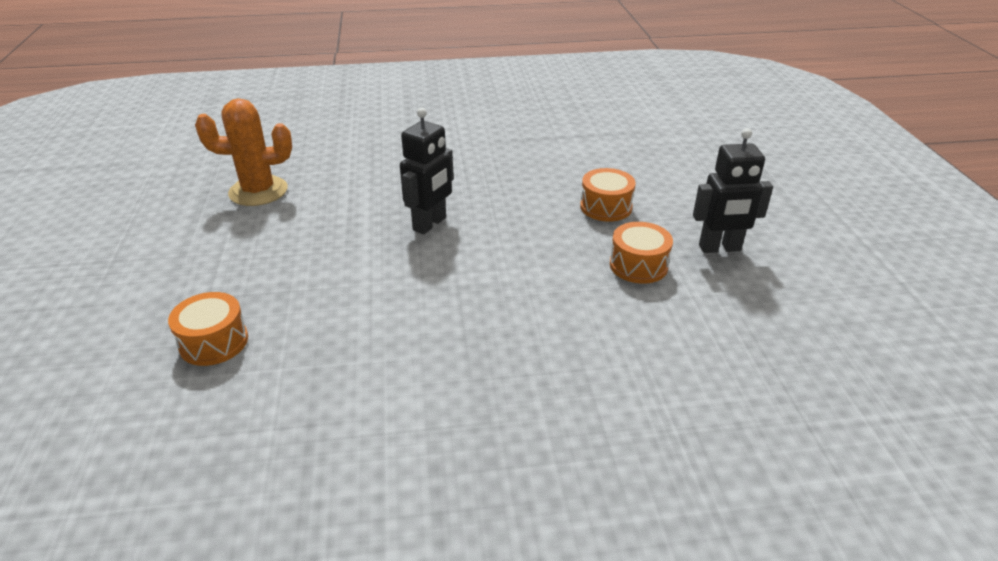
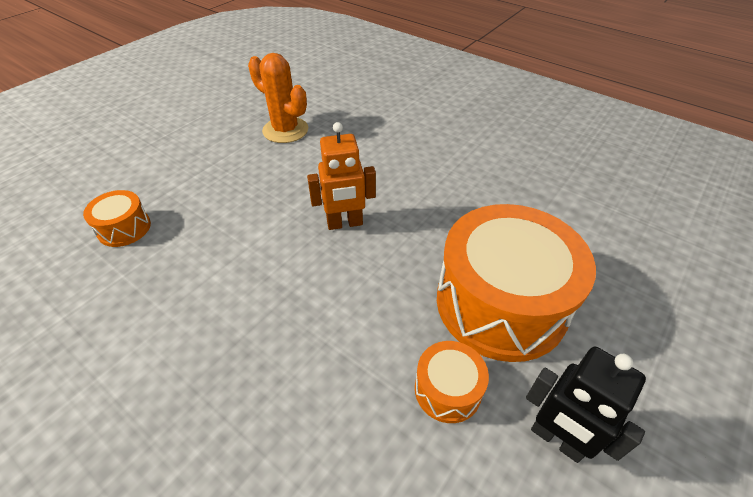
camera: 45 degrees right, 10 degrees up
(430, 224) = (345, 223): black robot -> orange robot
(606, 207) = (501, 303): orange drum -> orange drum, size x2.24

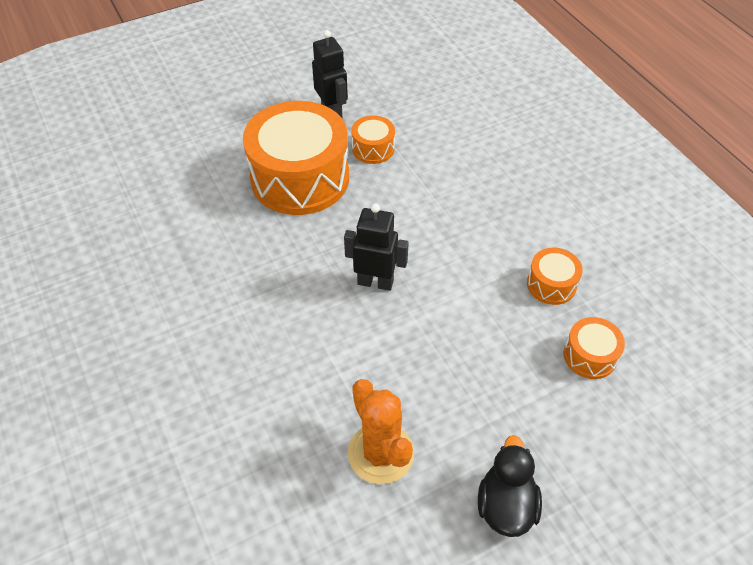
camera: 155 degrees left, 5 degrees up
(161, 280) = (551, 284): none -> orange drum
(195, 131) = (505, 505): none -> black duck
(345, 223) = (375, 282): orange robot -> black robot

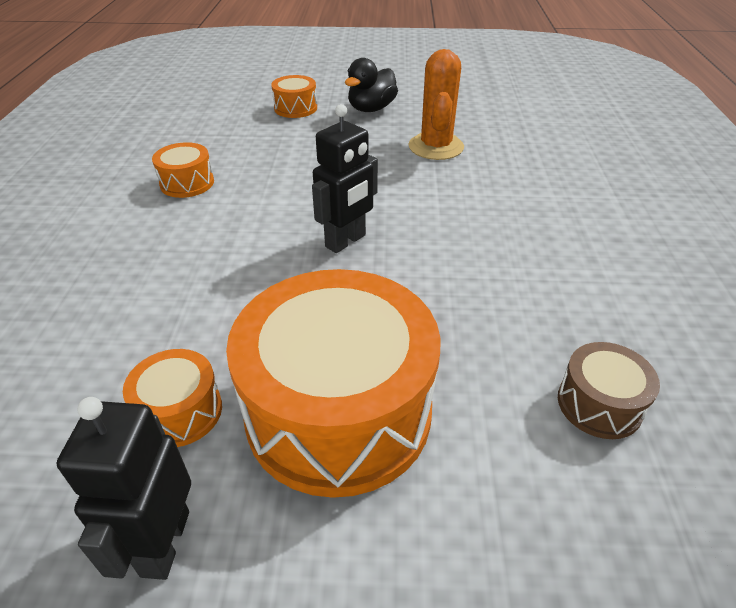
camera: 150 degrees left, 10 degrees down
(168, 234) = (599, 404): none -> brown drum
(375, 282) = (346, 241): black robot -> black robot turned 90 degrees counterclockwise
(590, 356) = (225, 140): orange drum -> orange drum (295, 108)

